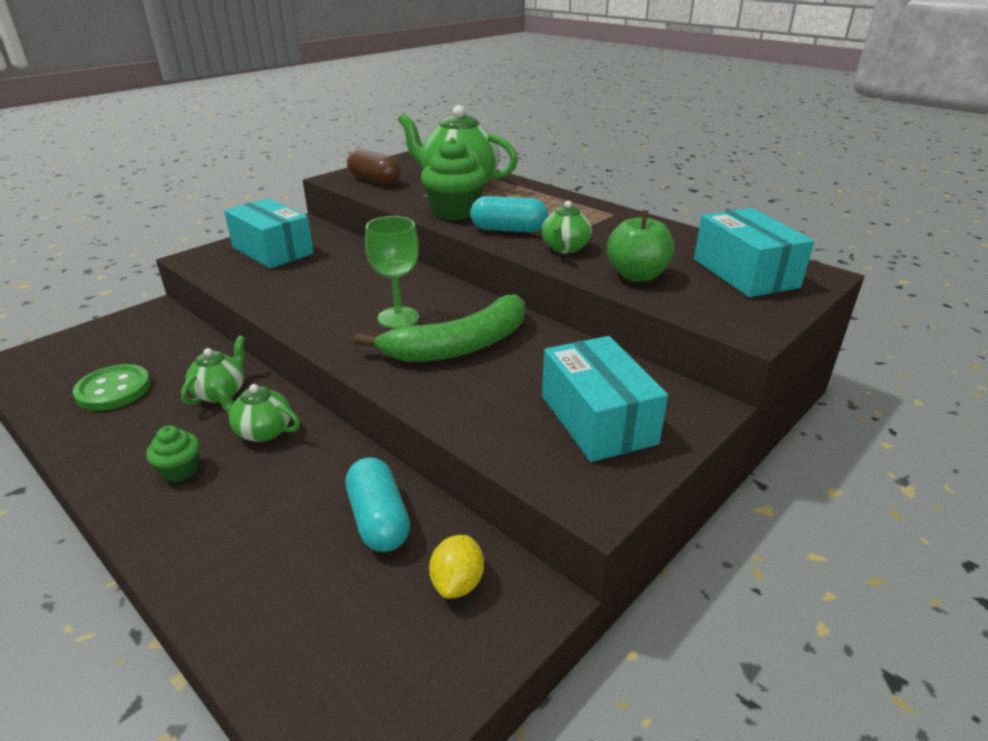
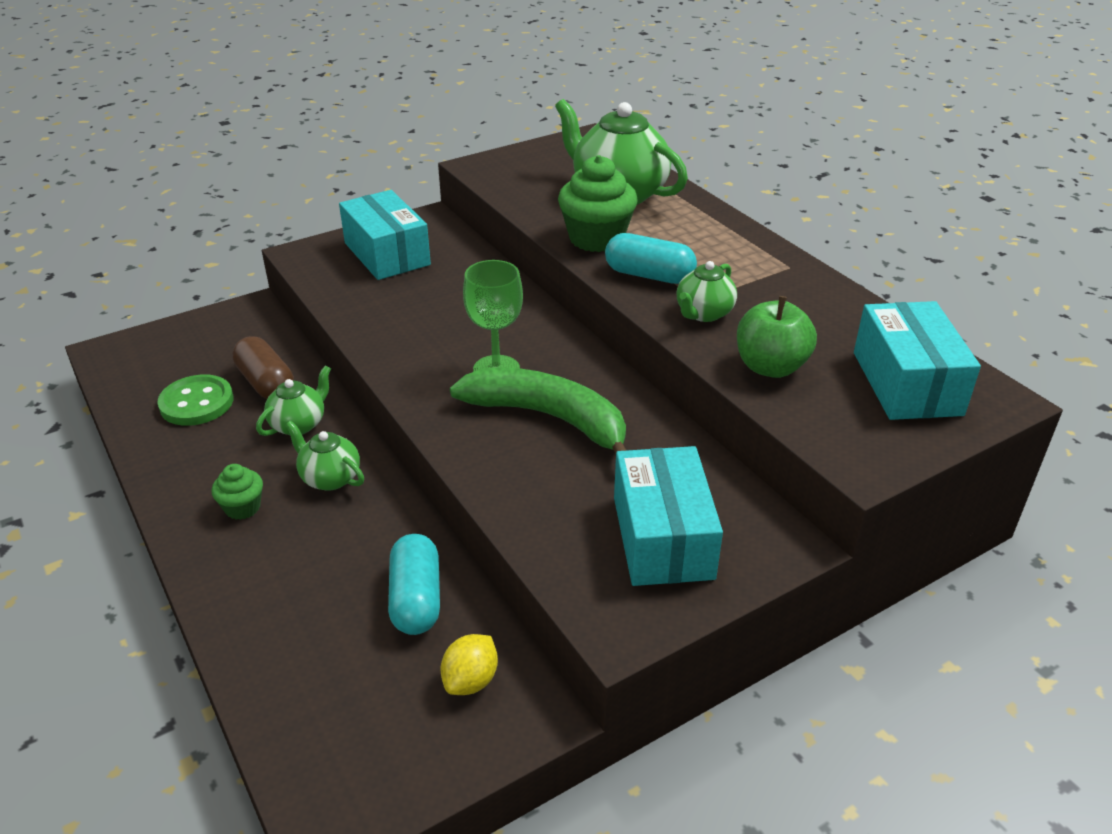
camera: 15 degrees right, 5 degrees up
(374, 180) = (520, 175): brown capsule -> brown capsule (266, 383)
(459, 346) = (549, 418): green banana -> green banana turned 135 degrees counterclockwise

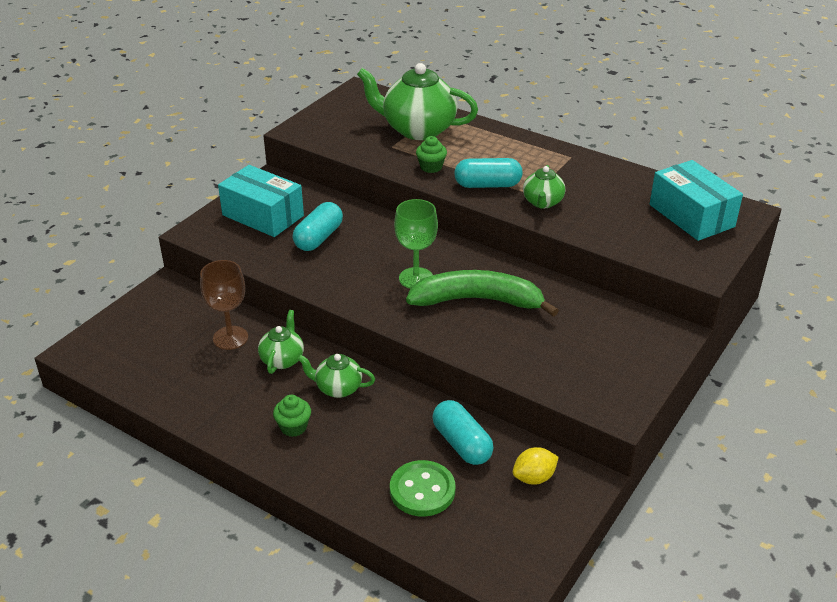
camera: 25 degrees left, 0 degrees up
(196, 403) = (189, 367): green button -> green button (422, 490)
(266, 383) = (230, 338): brown capsule -> brown goblet
(425, 293) = (318, 238): none -> turquoise capsule
(471, 680) = (534, 478): yellow lemon -> yellow lemon turned 60 degrees clockwise
(596, 238) = (431, 167): green cupcake -> green cupcake, size x0.53
(662, 537) = (603, 352): turquoise box -> none
(770, 367) = (609, 227): green apple -> none

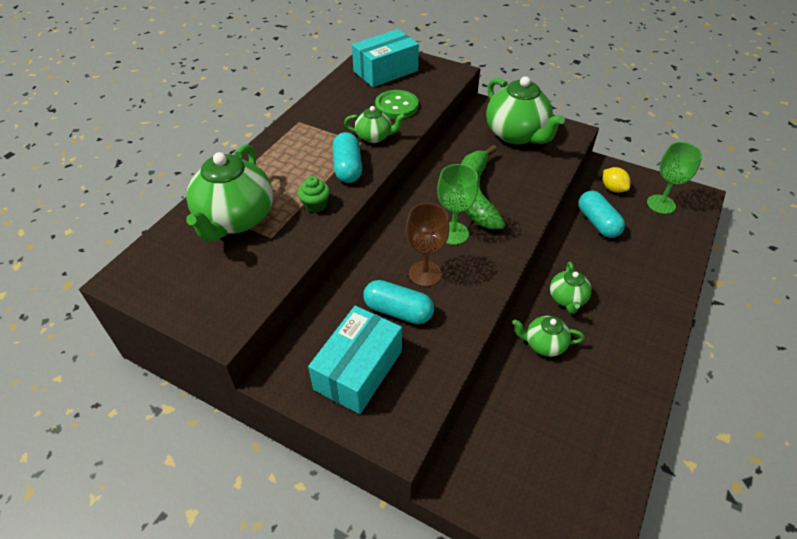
camera: 95 degrees left, 10 degrees up
(230, 338) = (526, 394): brown goblet -> brown goblet (425, 273)
(293, 427) = (623, 323): green cupcake -> none
(422, 490) = (650, 240): green button -> green button (396, 106)
(462, 444) = (597, 223): turquoise capsule -> turquoise capsule turned 75 degrees counterclockwise
(497, 525) = (661, 204): none -> green goblet
(605, 352) = (517, 135): none -> green teapot

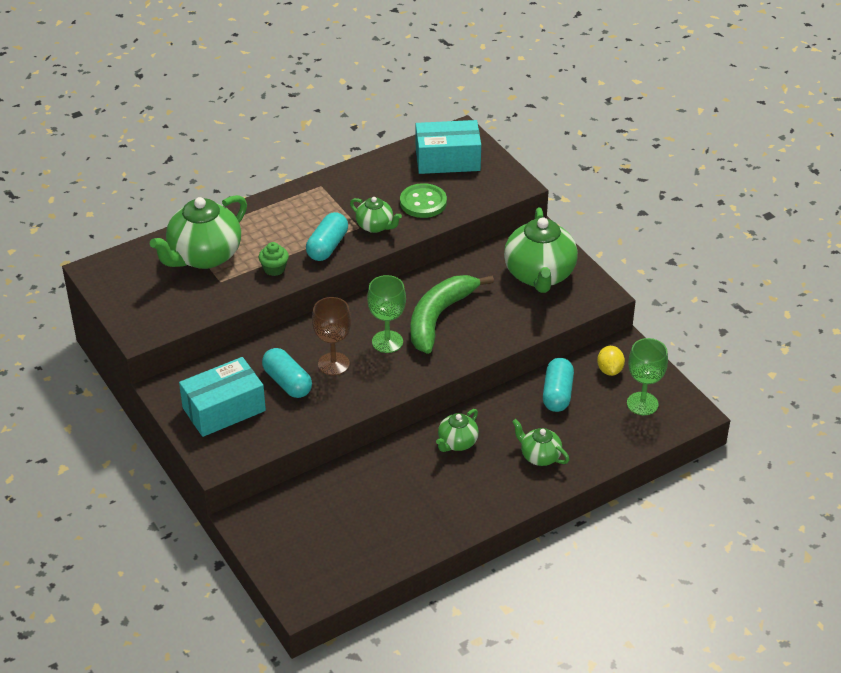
camera: 30 degrees right, 5 degrees down
(544, 344) = (401, 466): green teapot -> green teapot (539, 456)

